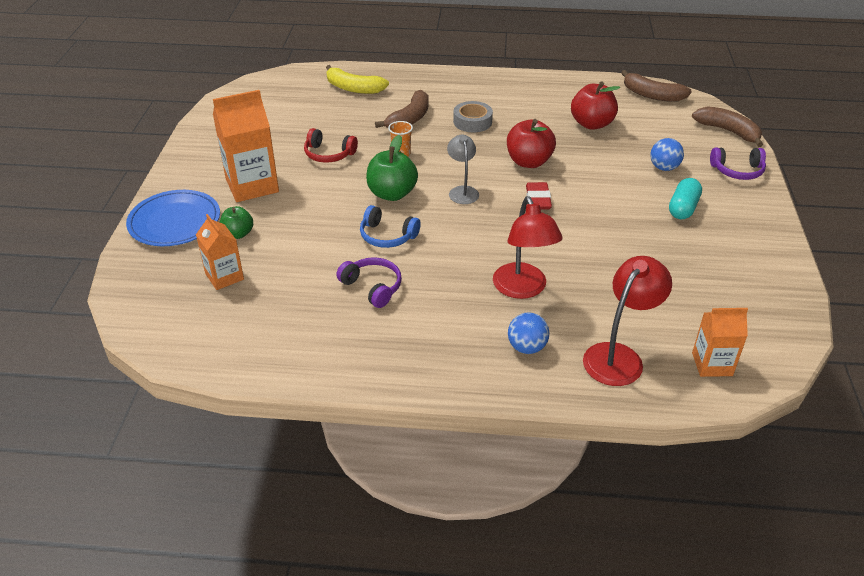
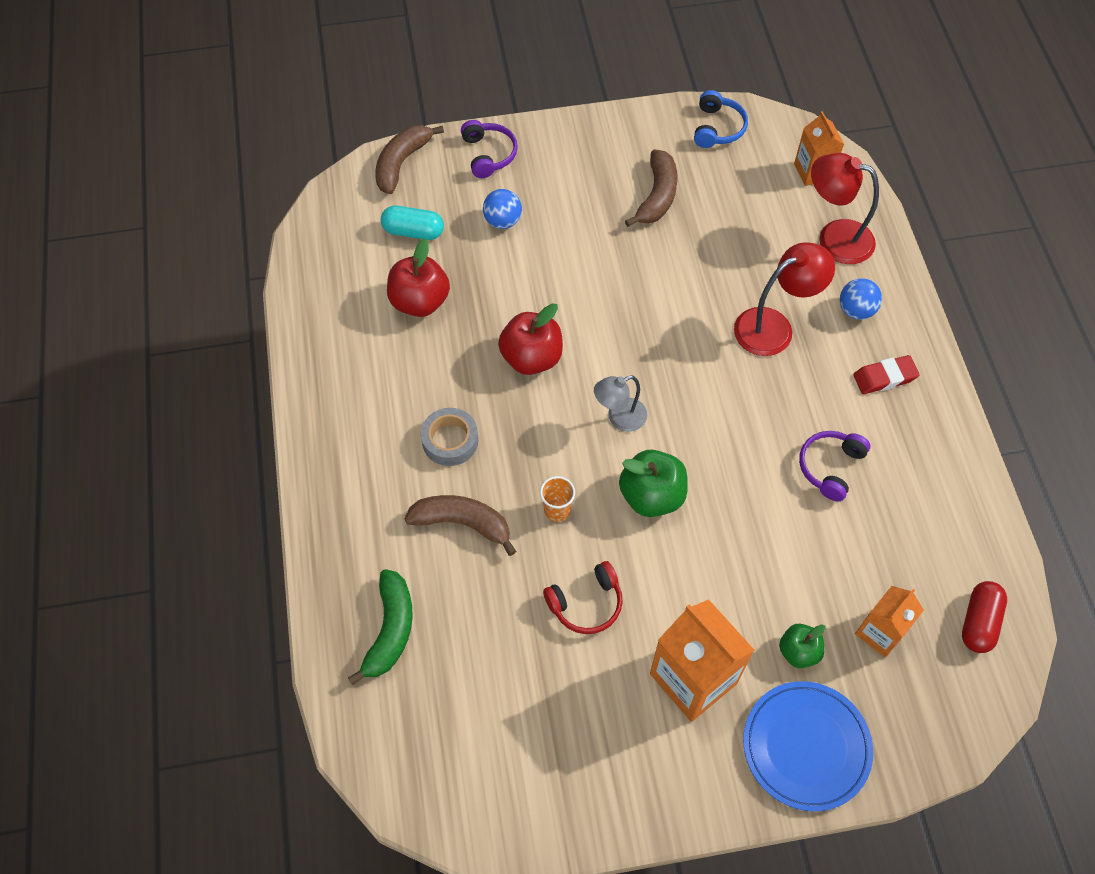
camera: 105 degrees left, 20 degrees up
(195, 333) = (979, 622): none -> red capsule
(329, 154) = (586, 603): red headphones -> red headphones turned 60 degrees clockwise
(354, 88) = (390, 630): yellow banana -> green banana
(387, 236) = (737, 477): blue headphones -> blue headphones (717, 128)
(538, 199) = (610, 336): red eraser -> red eraser (884, 377)
(652, 95) = (326, 242): brown banana -> brown banana (657, 196)
(683, 208) = (580, 200): turquoise capsule -> turquoise capsule (413, 231)

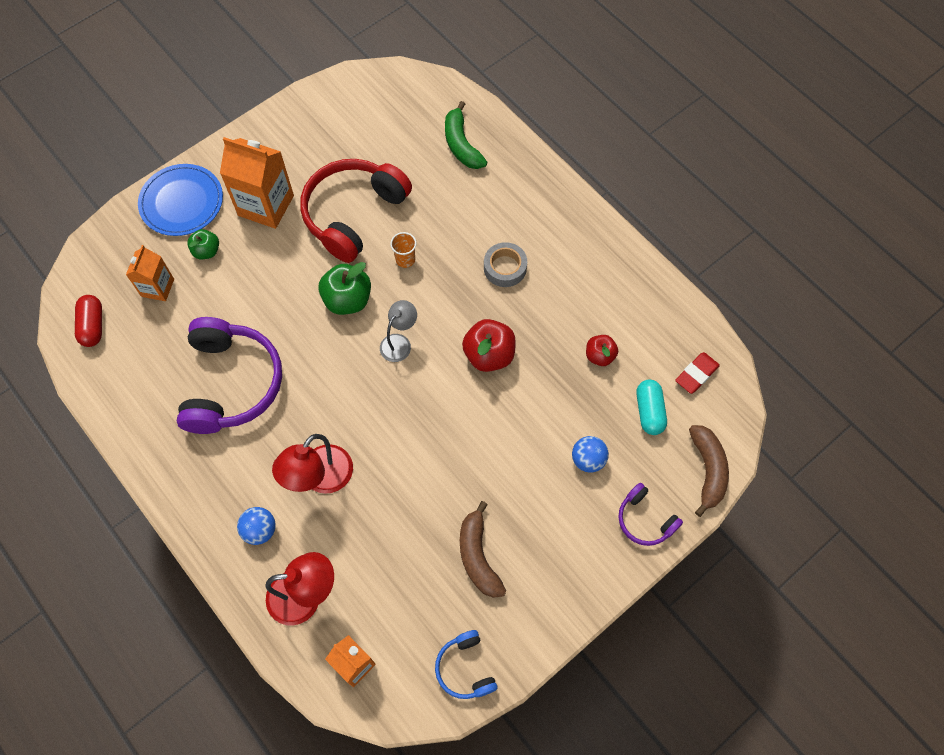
camera: 150 degrees right, 5 degrees up
(413, 231) = (649, 411): turquoise capsule -> turquoise capsule turned 75 degrees counterclockwise
(420, 301) = (599, 356): red apple -> red apple, size x0.61
(462, 523) = (460, 222): brown banana -> none
(586, 603) = (353, 214): red headphones -> red headphones, size x2.03
(830, 467) = (231, 383): purple headphones -> purple headphones, size x2.03
(884, 377) = (215, 478): red eraser -> red eraser (696, 374)

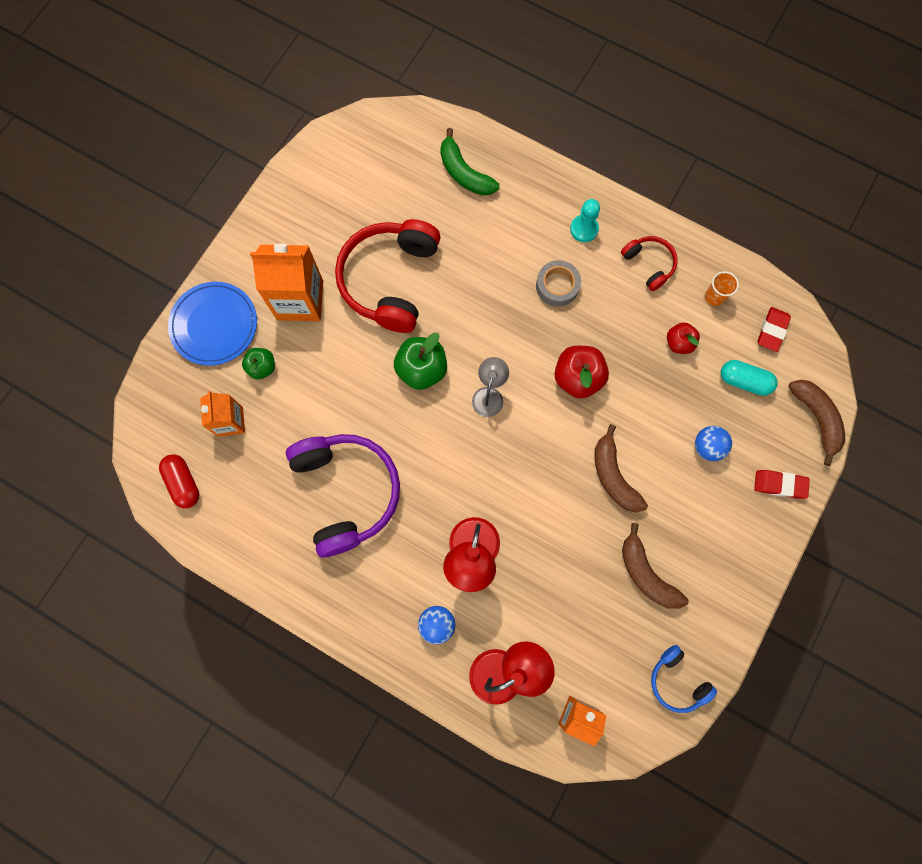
camera: 20 degrees left, 10 degrees up
(405, 259) = (459, 310): orange cup -> orange cup (714, 297)
(485, 455) = (613, 476): none -> brown banana
(551, 226) = (584, 229): none -> turquoise pawn
(600, 276) = (649, 264): none -> red headphones
(645, 520) = (779, 485): purple headphones -> red eraser
(649, 411) = (744, 381): turquoise capsule -> turquoise capsule turned 45 degrees counterclockwise

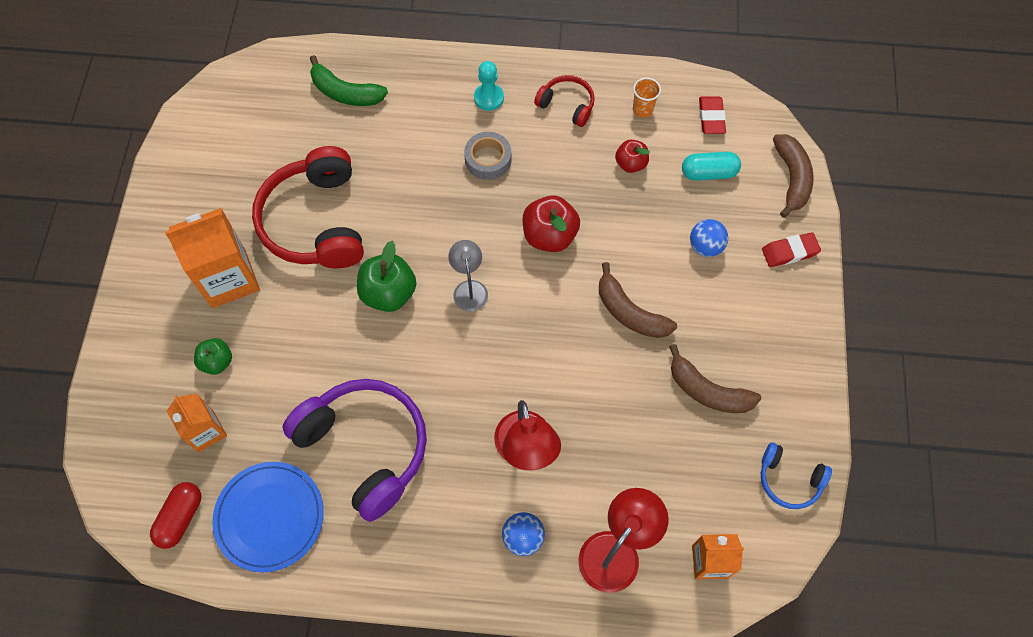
camera: 25 degrees left, 10 degrees down
(183, 483) = (180, 518): red capsule -> red capsule turned 75 degrees clockwise
(214, 325) = (145, 341): blue plate -> blue plate (270, 517)
(816, 418) = (791, 178): brown banana -> brown banana turned 45 degrees clockwise

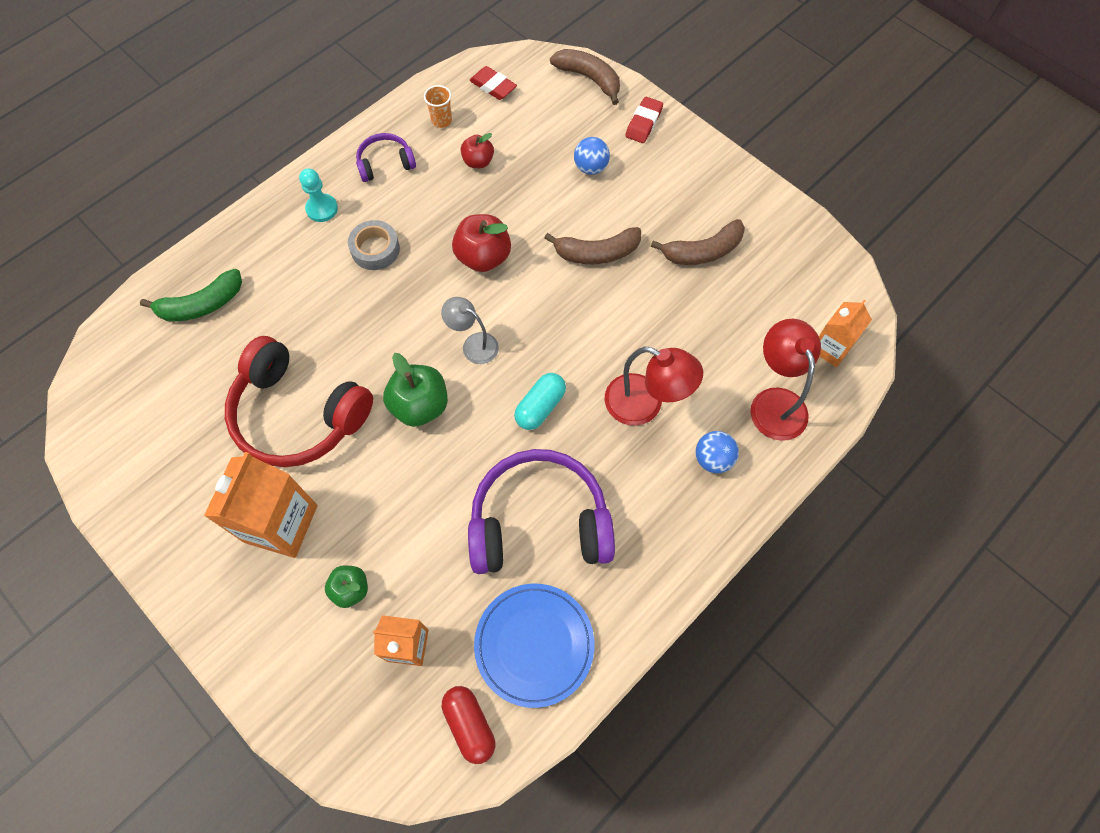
camera: 50 degrees left, 0 degrees up
(567, 105) = (385, 163): red headphones -> purple headphones
(708, 173) = (535, 121): turquoise capsule -> turquoise capsule (540, 407)
(789, 479) = (810, 254): blue headphones -> none

